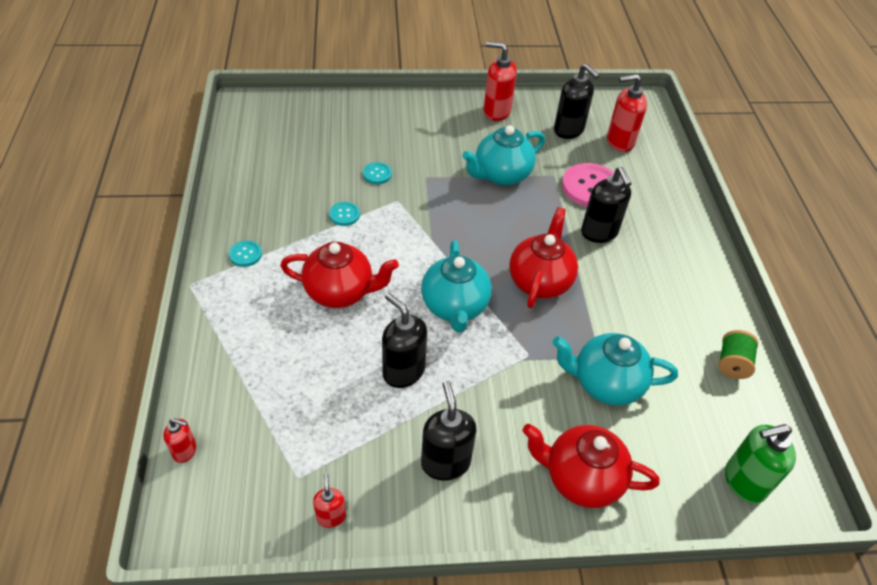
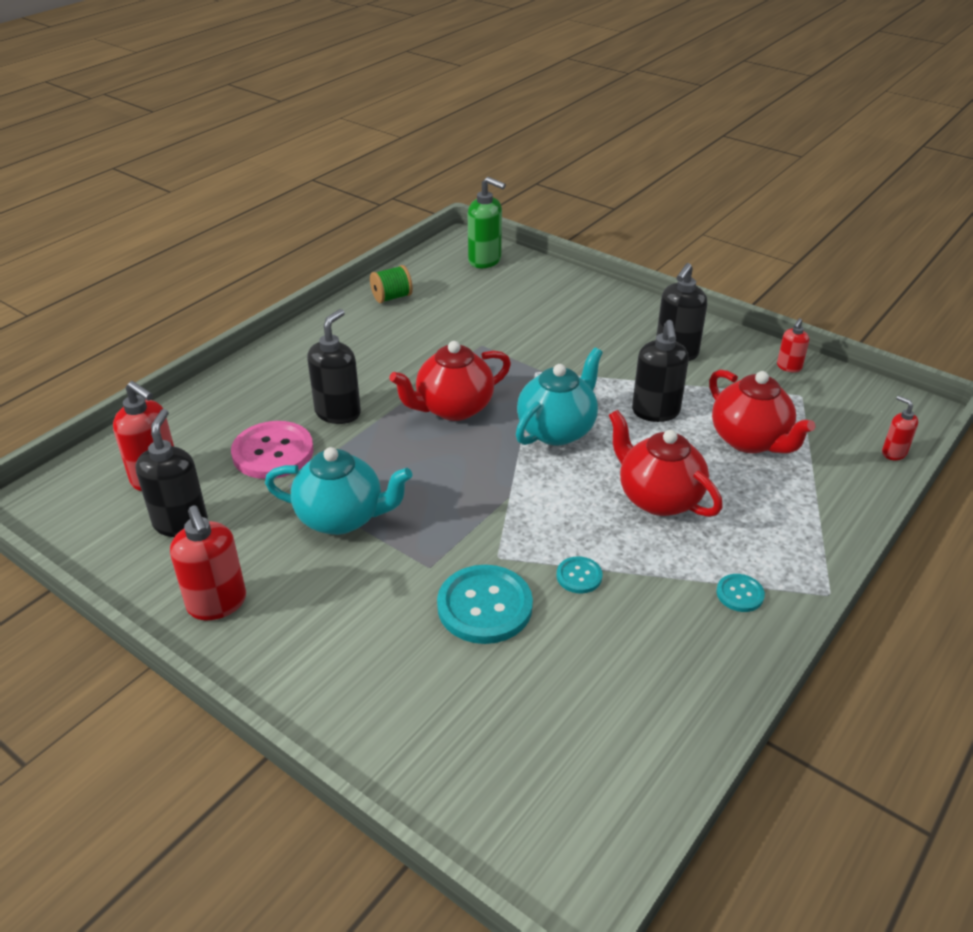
camera: 135 degrees left, 10 degrees down
(377, 174) = (484, 606): turquoise button -> turquoise button, size x2.02
(581, 478) = (587, 305): red teapot -> red teapot (750, 440)
(606, 383) = (500, 331): turquoise teapot -> none

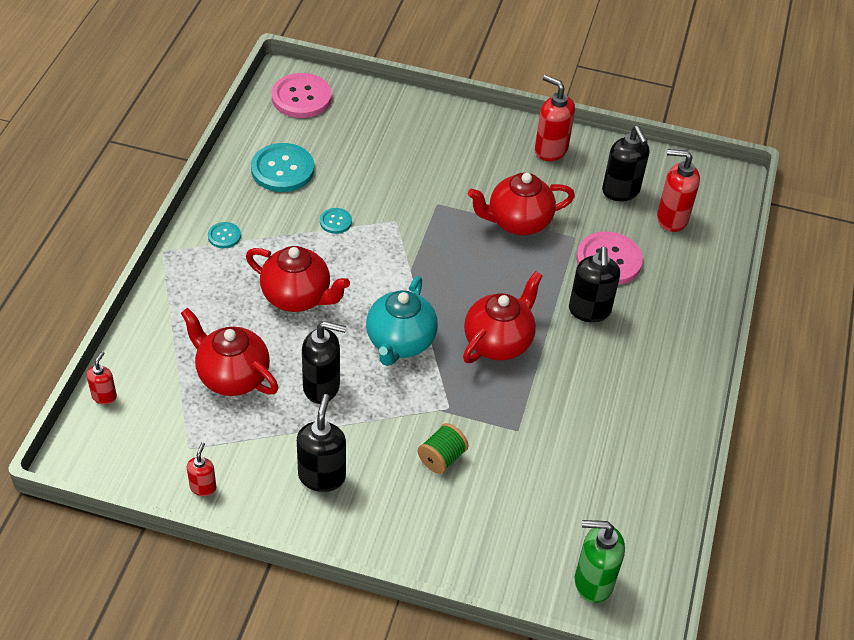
camera: 155 degrees right, 10 degrees up
(342, 518) = (518, 222): turquoise teapot -> red teapot
(392, 297) = (651, 477): green spool -> green spool (442, 458)
(484, 606) = (388, 188): turquoise button -> turquoise button (282, 169)
(557, 821) = (301, 97): none -> pink button
(655, 412) = (322, 387): black soap dispenser -> black soap dispenser turned 120 degrees clockwise
(893, 453) = (104, 396): red soap dispenser -> red soap dispenser turned 105 degrees counterclockwise

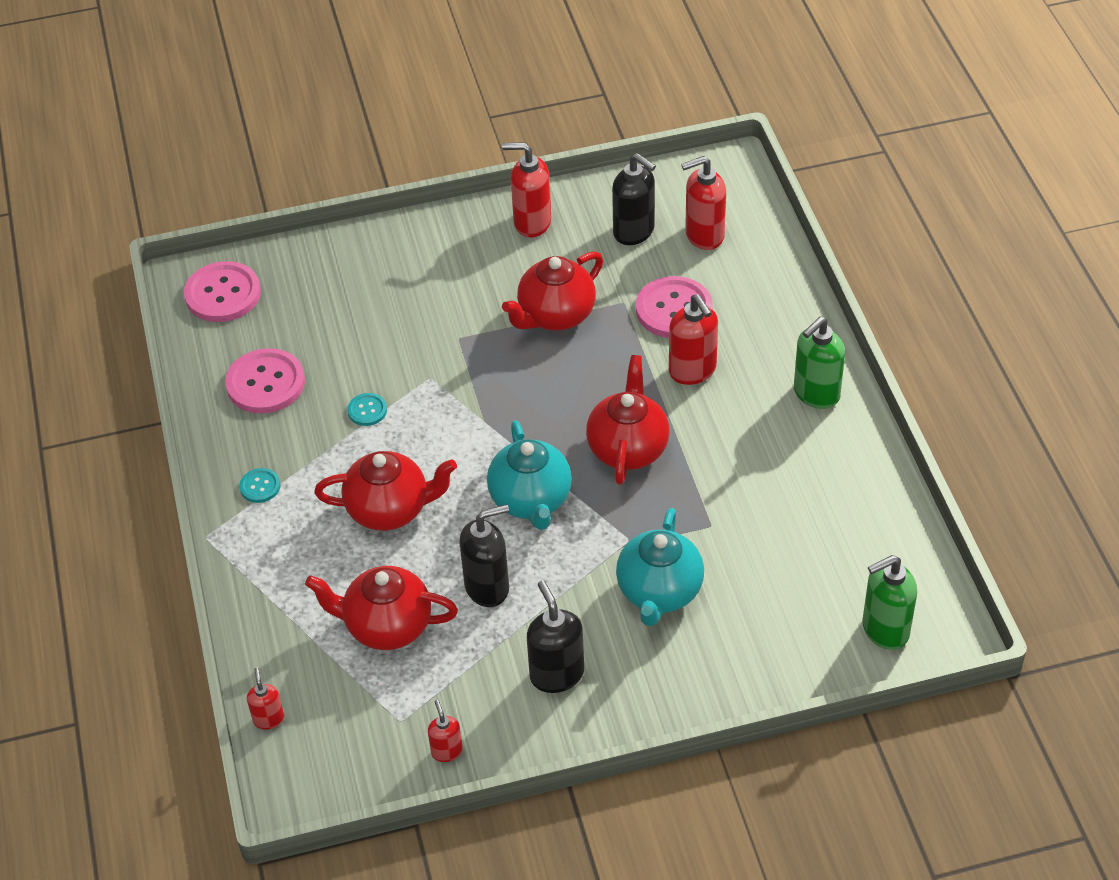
camera: 25 degrees left, 0 degrees up
(282, 169) = (265, 383): turquoise button -> pink button
(442, 458) = (659, 592): green spool -> turquoise teapot
(589, 311) = (692, 371): black soap dispenser -> red soap dispenser
(672, 375) = (816, 394): none -> green soap dispenser

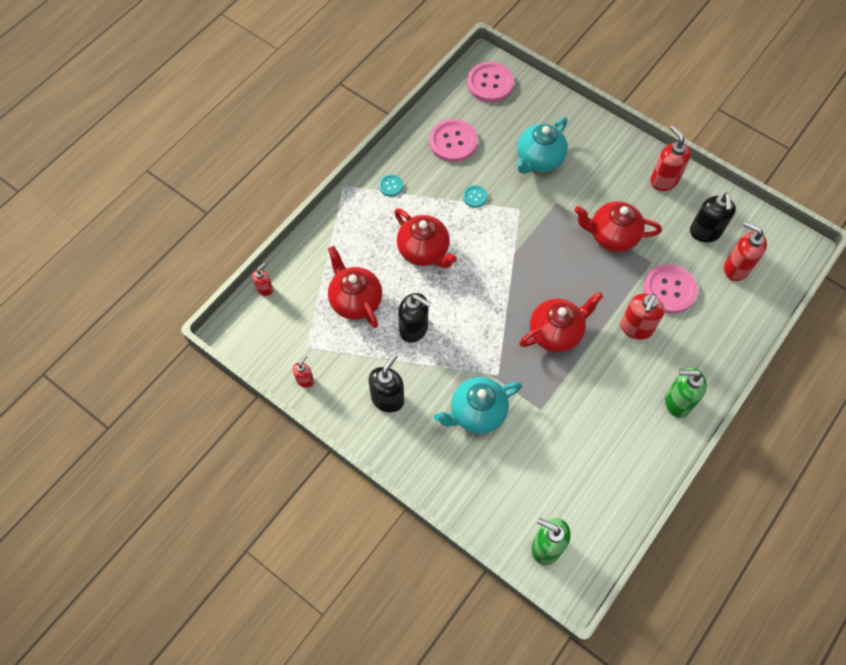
camera: 50 degrees right, 15 degrees up
(531, 500) = (483, 310): turquoise teapot -> turquoise teapot (539, 160)

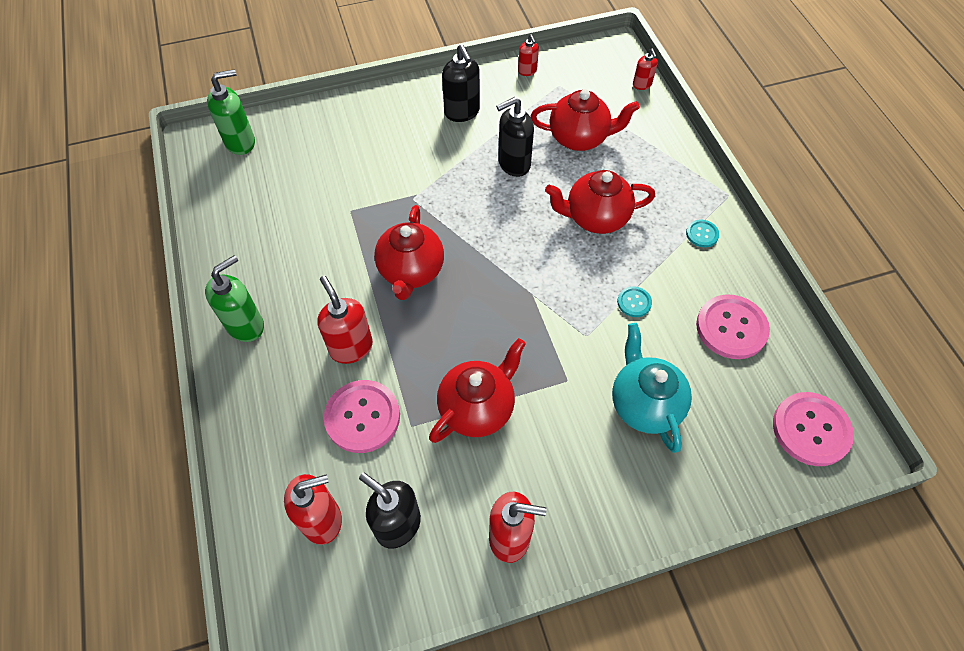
camera: 125 degrees right, 5 degrees down
(477, 413) = (392, 163): turquoise teapot -> none

